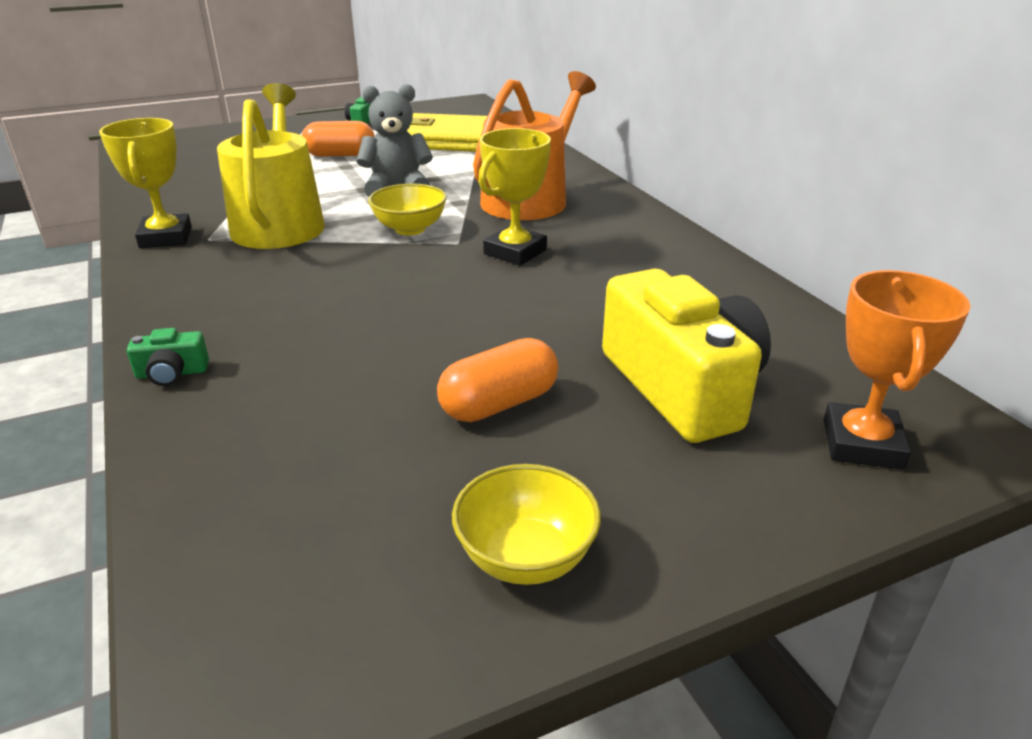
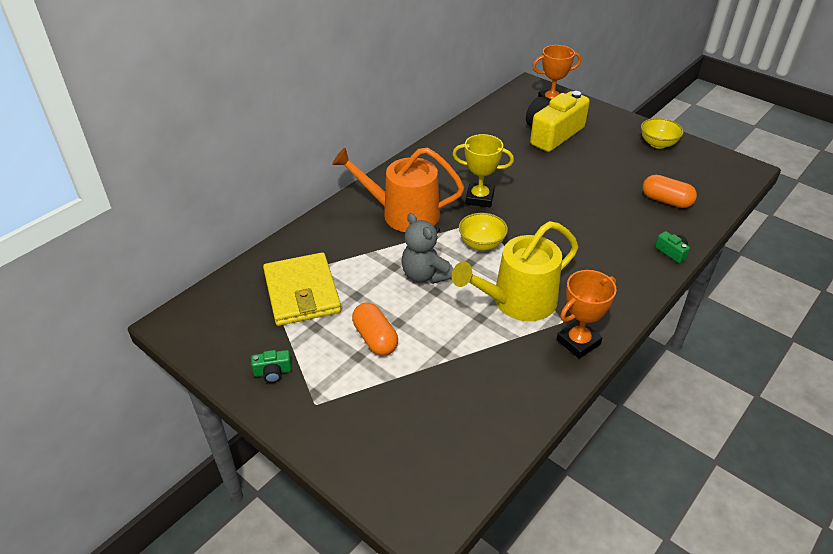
camera: 115 degrees left, 10 degrees up
(166, 237) = (578, 342): yellow trophy -> orange trophy
(499, 404) = (601, 167): orange capsule -> orange capsule (666, 201)

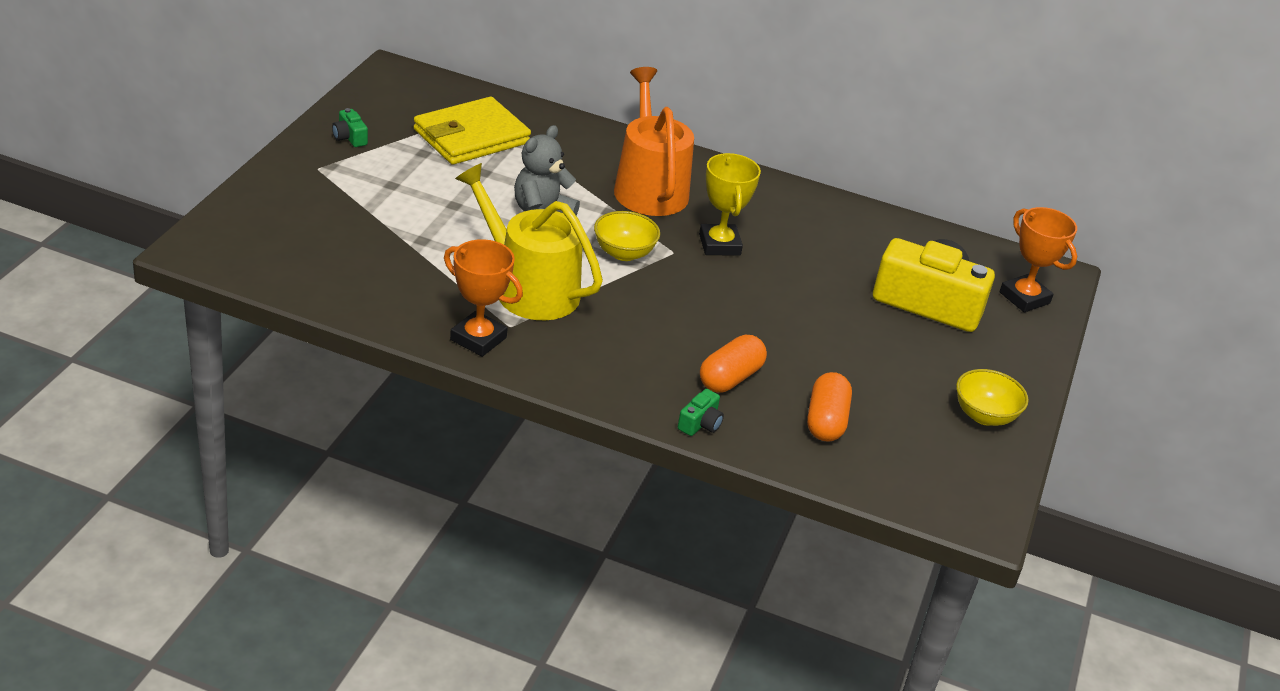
camera: 65 degrees right, 5 degrees down
(375, 338) = (422, 192): orange capsule -> orange capsule (730, 378)

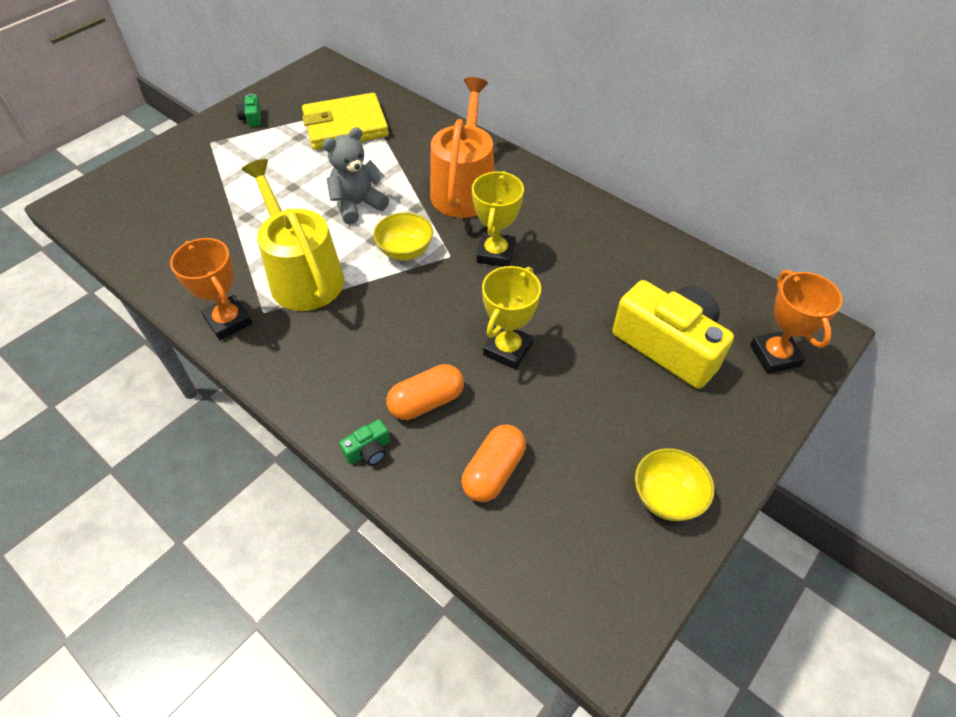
camera: 25 degrees right, 15 degrees up
(781, 325) = (507, 349): none -> yellow trophy

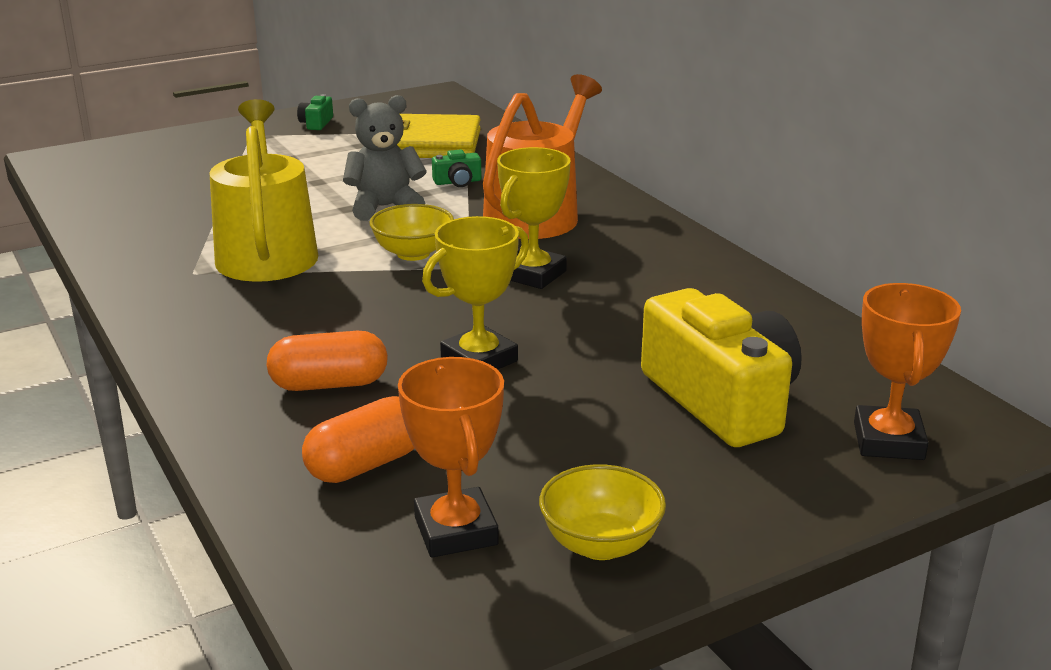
camera: 20 degrees right, 25 degrees down
(228, 321) = (145, 273): orange trophy -> orange trophy (456, 531)
(369, 451) = (218, 411): green camera -> green camera (458, 182)

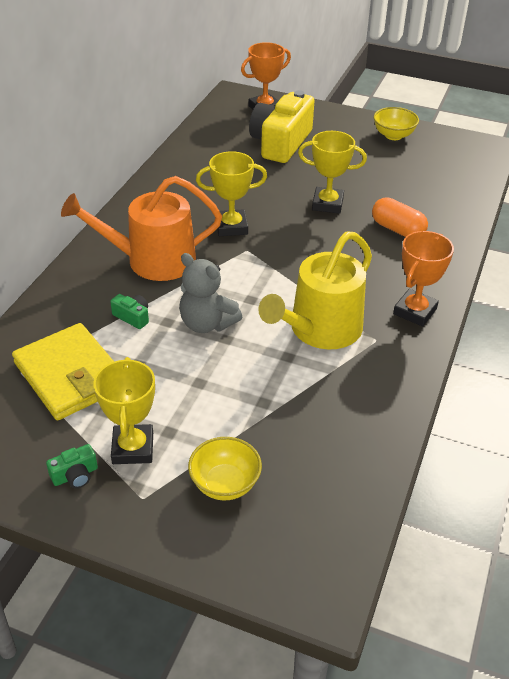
camera: 130 degrees left, 15 degrees up
(301, 143) = (133, 448): none -> yellow trophy
(366, 464) = (426, 193): orange capsule -> none
(413, 253) = (255, 276): yellow bowl -> yellow bowl (225, 484)
(456, 531) = (427, 160): orange trophy -> orange trophy (415, 311)

